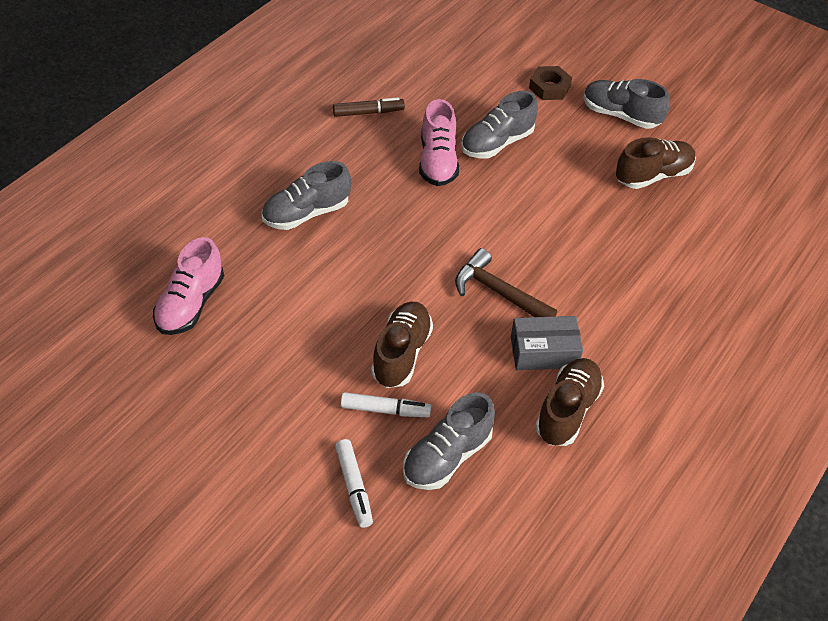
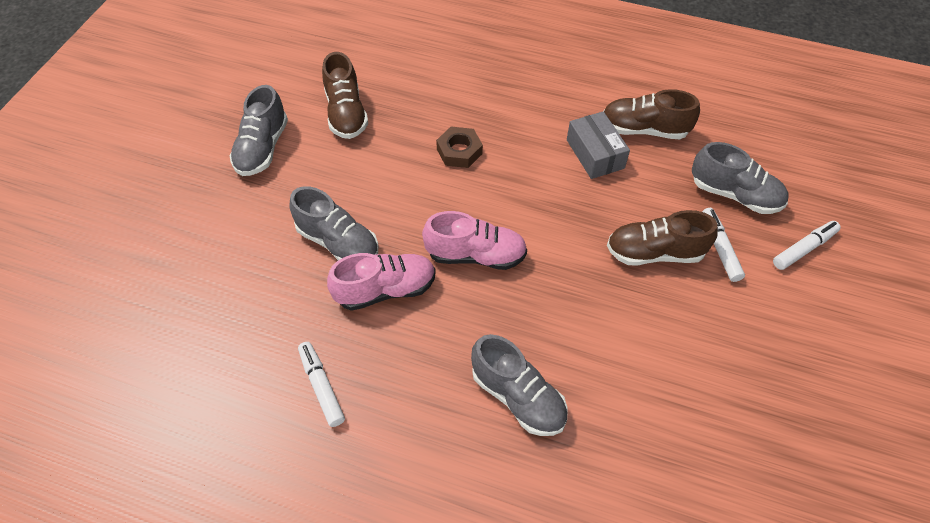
camera: 105 degrees left, 5 degrees up
(191, 304) = (704, 468): pink shoe -> pink shoe (476, 255)
(368, 112) = (321, 386): brown marker -> white marker
(498, 292) = (545, 198): brown hammer -> none
(549, 87) = (229, 214): brown nut -> brown nut (459, 151)
(653, 175) = (346, 113): brown shoe -> brown shoe turned 150 degrees counterclockwise

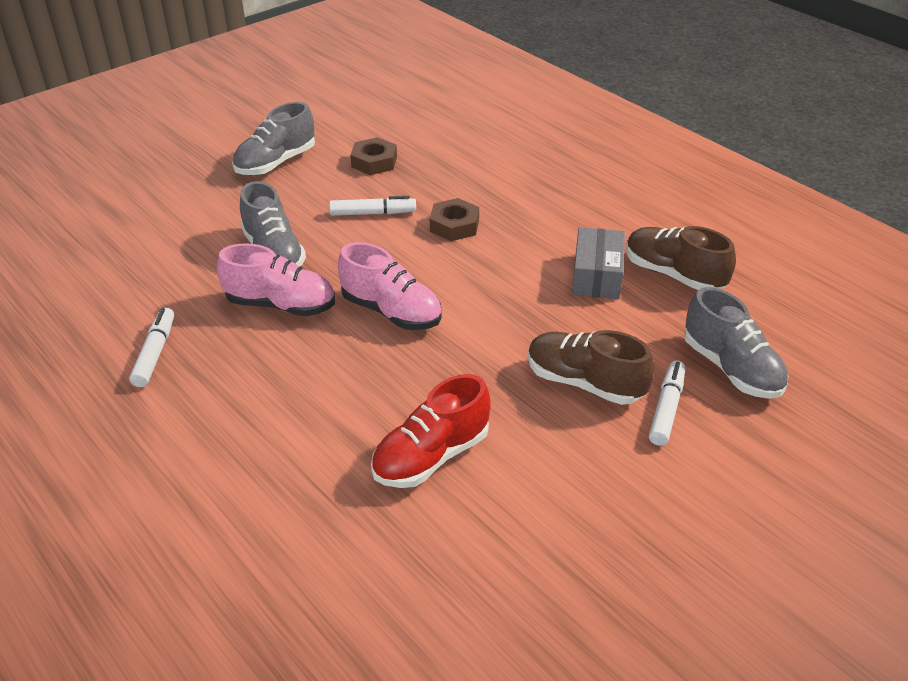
camera: 30 degrees right, 15 degrees down
(346, 113) = (374, 162): brown shoe -> brown nut
(518, 397) = (322, 441): grey shoe -> none
(602, 368) = (431, 456): none -> red shoe
(804, 249) = (775, 451): white marker -> white marker (373, 213)

